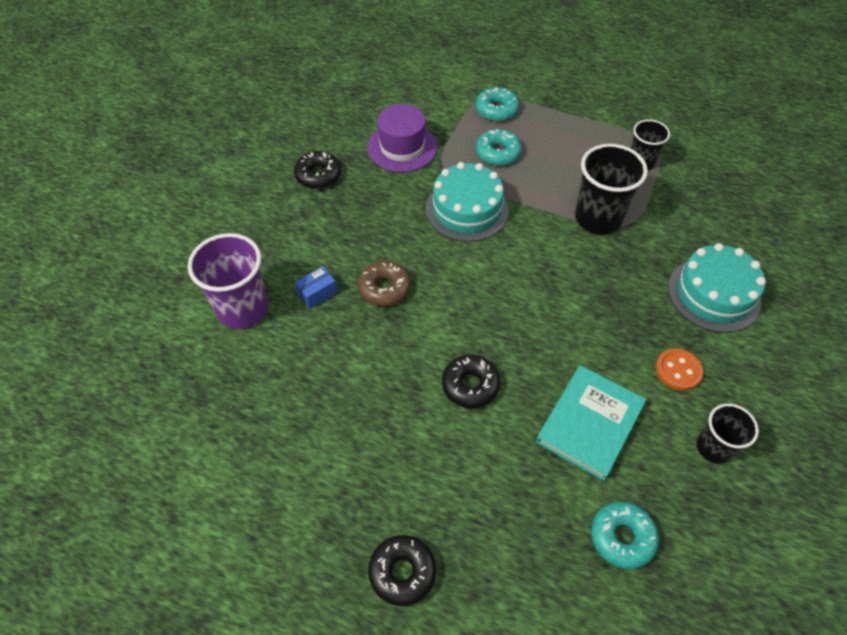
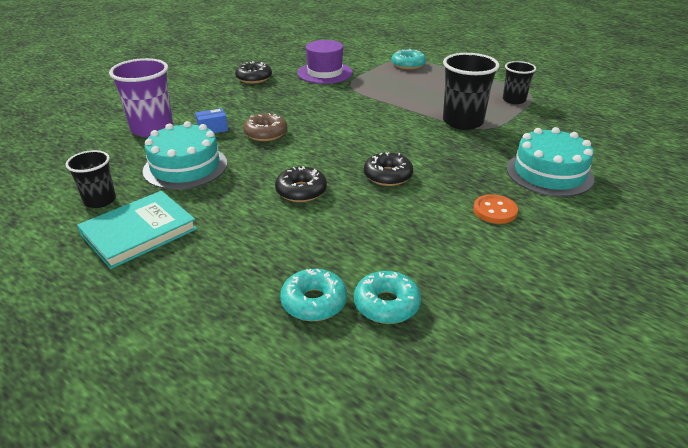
camera: 15 degrees right, 20 degrees down
(402, 572) = (168, 287): black donut -> black donut (388, 176)
(467, 209) = (356, 105): turquoise cake -> turquoise cake (185, 167)
(498, 153) = (397, 83): turquoise donut -> turquoise donut (314, 302)
(590, 423) = (394, 228): turquoise book -> turquoise book (139, 232)
(713, 447) = (508, 262): black cup -> black cup (100, 200)

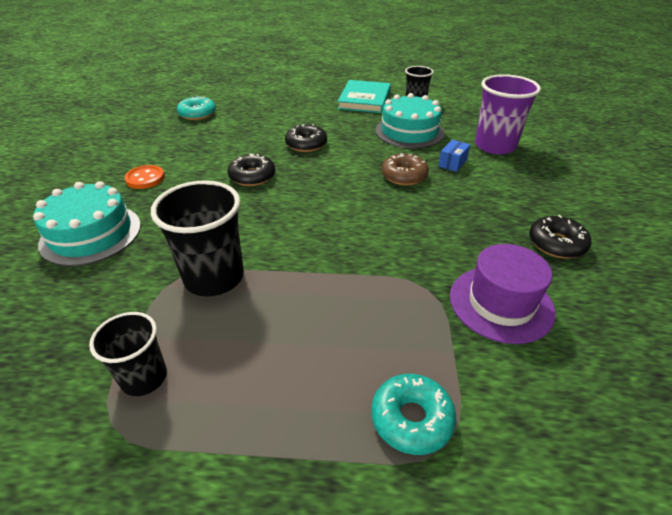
camera: 145 degrees right, 5 degrees up
(314, 302) = (236, 105): turquoise donut -> none

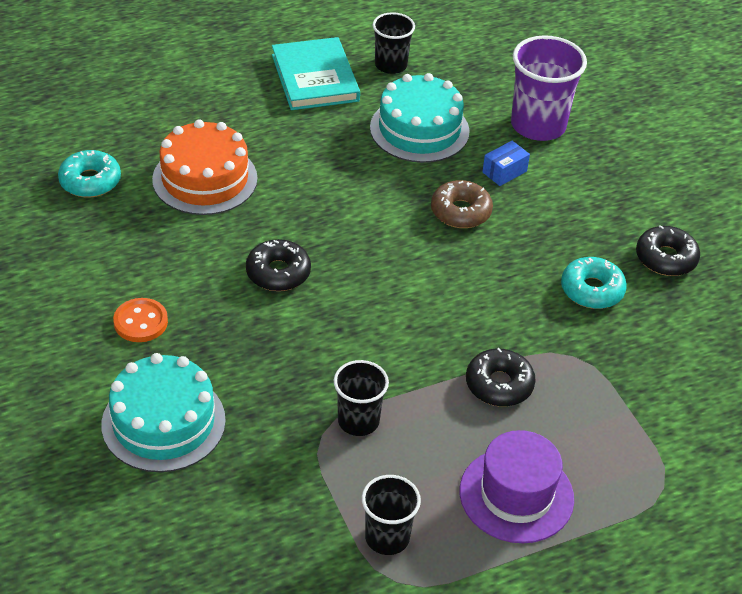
camera: 30 degrees left, 5 degrees up
(214, 277) = (358, 421): black cup -> black cup, size x0.61
(258, 126) = (205, 179): none -> orange cake
(306, 144) = (301, 194): black donut -> black donut (499, 385)
(411, 419) = (628, 479): turquoise donut -> turquoise donut (592, 290)
(452, 163) = (504, 172): blue box -> blue box turned 45 degrees clockwise
(501, 303) = (646, 347): purple hat -> purple hat (516, 495)

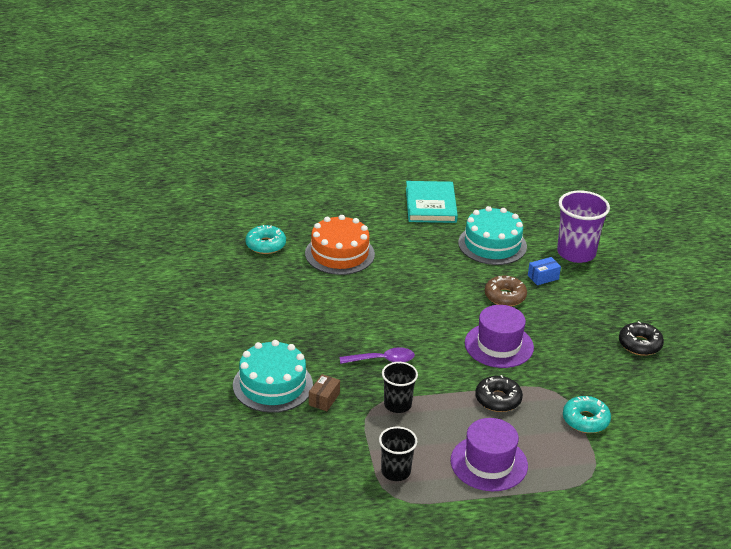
camera: 15 degrees right, 10 degrees down
(140, 322) = (274, 328): orange button -> none
(247, 432) = (324, 399): none -> brown box
(278, 273) = (371, 314): black donut -> none
(316, 349) = (382, 360): none -> purple spoon
(391, 65) = (485, 204): black cup -> none
(475, 294) = (499, 345): none -> purple hat
(592, 290) = (580, 355): turquoise donut -> turquoise donut (585, 420)

